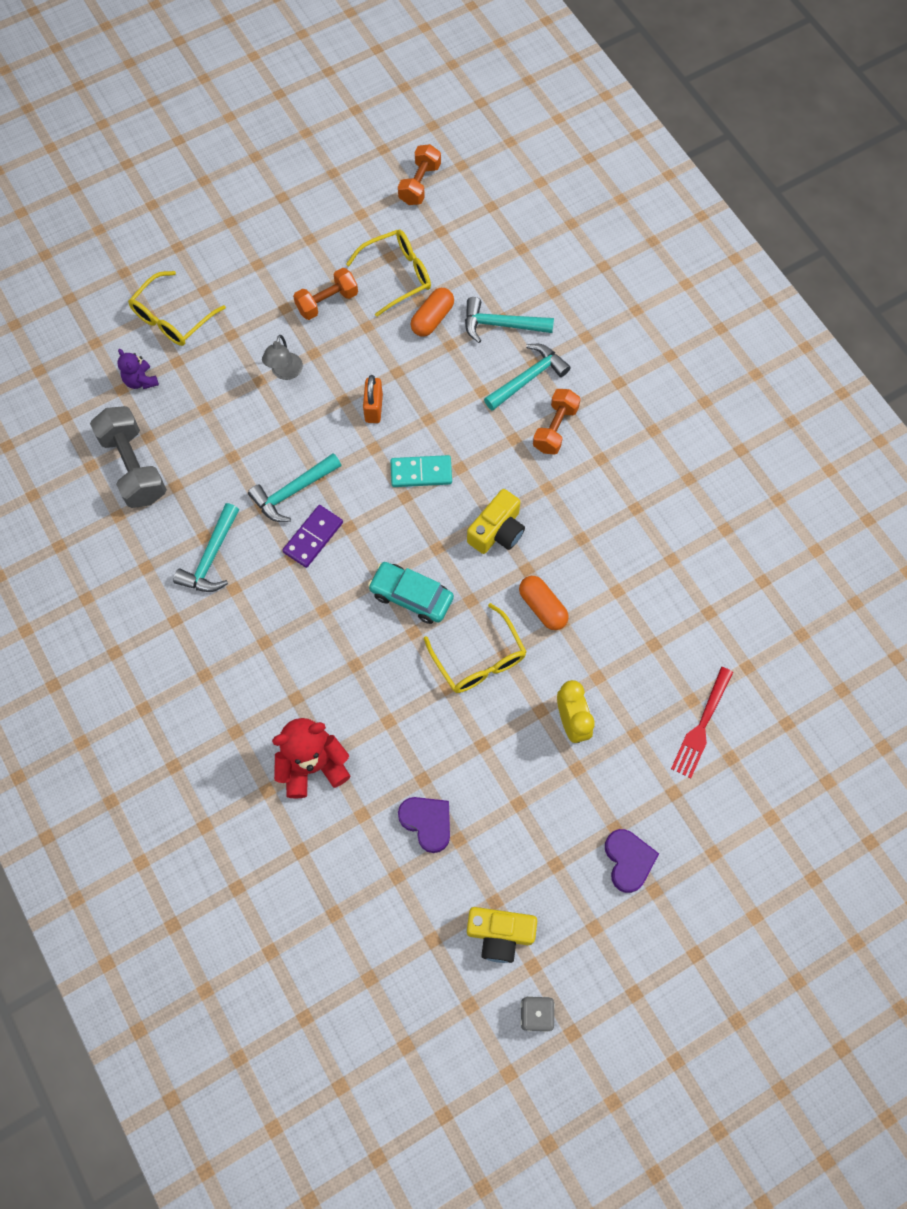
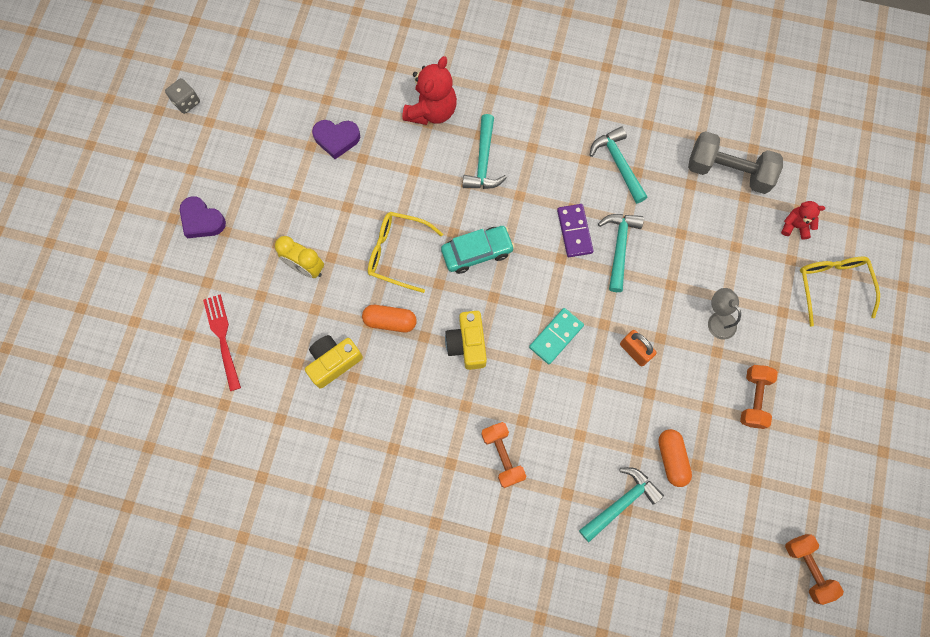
camera: 135 degrees right, 5 degrees up
(141, 380) = (795, 226): purple teddy bear -> red teddy bear
(398, 275) = (733, 470): yellow glasses -> none
(500, 934) = (242, 121): yellow camera -> yellow camera (333, 362)
(528, 378) = (559, 478): turquoise hammer -> turquoise hammer (483, 161)

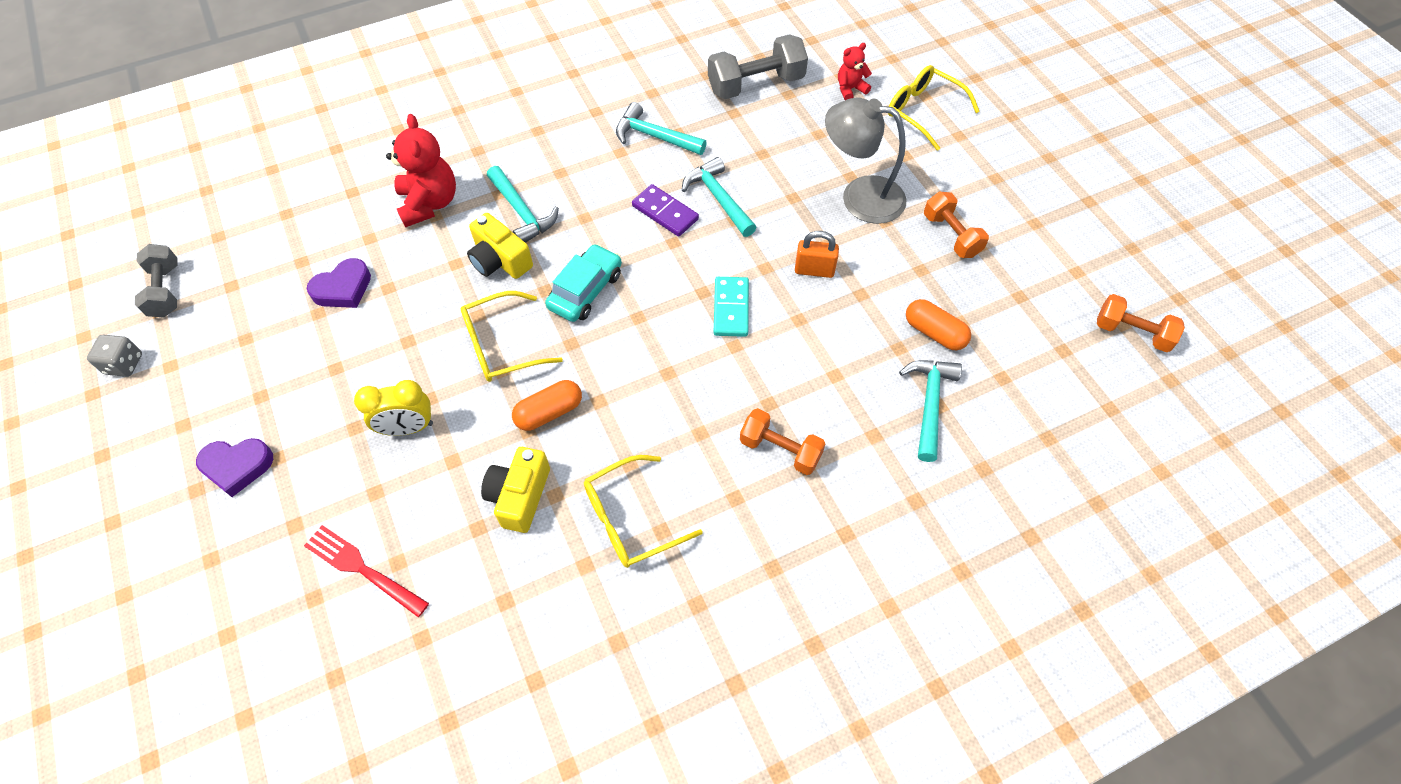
camera: 40 degrees left, 15 degrees down
(239, 64) = (166, 290): none -> grey dumbbell
(381, 427) = (630, 519): none -> yellow glasses
(467, 344) = (650, 375): yellow camera -> yellow camera (500, 260)
(718, 320) = (860, 197): grey lamp -> grey lamp, size x1.86

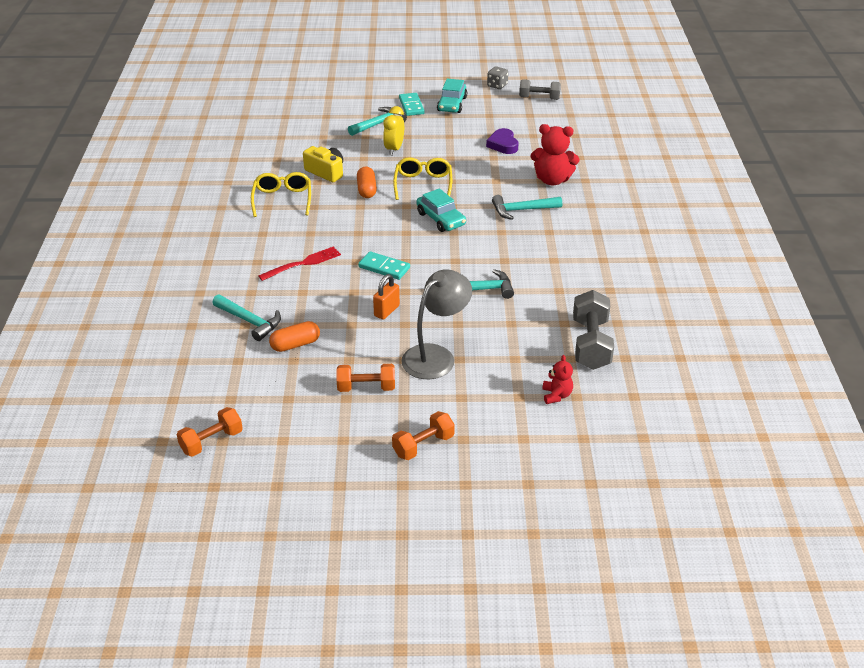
camera: 115 degrees right, 20 degrees down
(215, 406) = (452, 104): none -> turquoise car
(237, 467) = (411, 106): purple heart -> turquoise domino
(363, 569) = (328, 128): red fork -> red fork (302, 264)
(500, 260) = (487, 195): yellow camera -> none
(654, 136) = (560, 278): turquoise hammer -> turquoise hammer (379, 124)
(665, 212) = (483, 264): purple domino -> none
(780, 450) = (275, 256): orange dumbbell -> orange dumbbell (423, 445)
(923, 111) = (504, 428): yellow glasses -> none

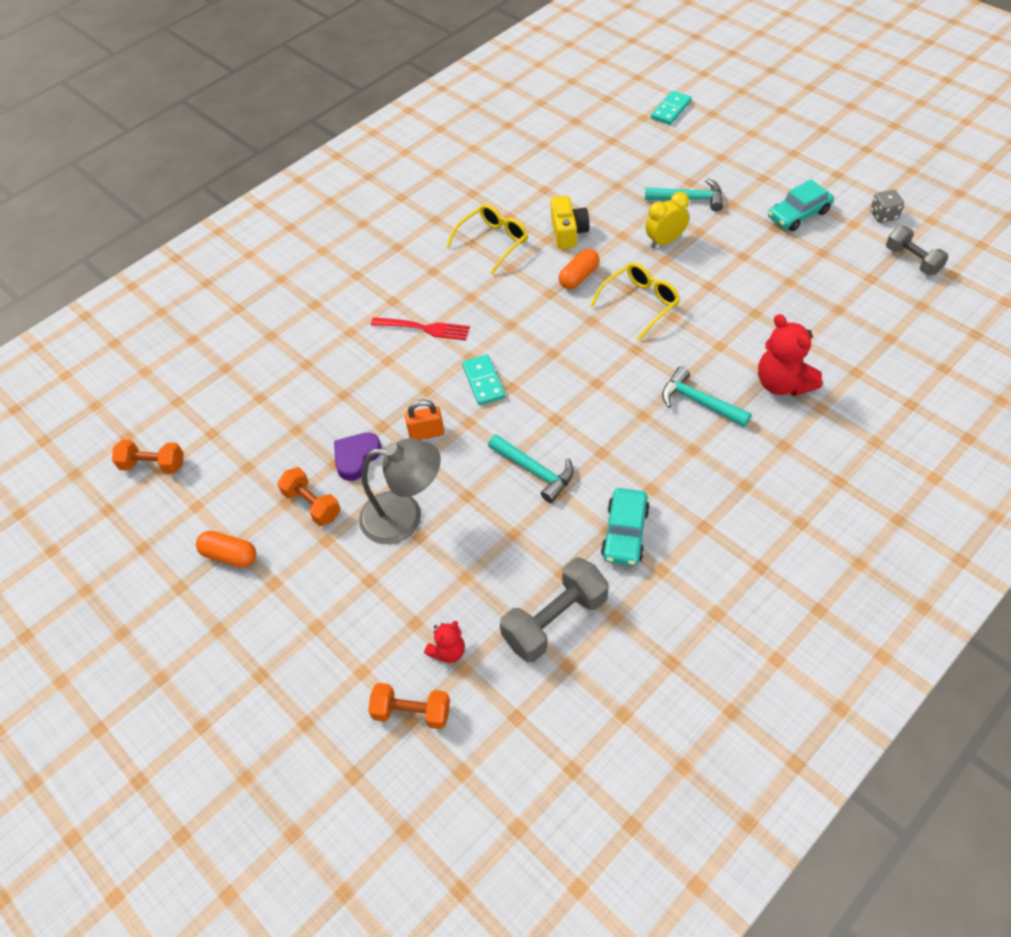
camera: 50 degrees right, 15 degrees up
(250, 321) = (313, 363): turquoise hammer -> none
(295, 344) = (316, 414): orange capsule -> orange capsule (230, 555)
(411, 106) = (751, 193): turquoise domino -> turquoise domino (670, 110)
(423, 445) = (279, 604): orange dumbbell -> orange dumbbell (412, 712)
(441, 219) = (604, 358): turquoise car -> turquoise car (625, 533)
(503, 144) = (787, 302): purple heart -> purple heart (356, 458)

